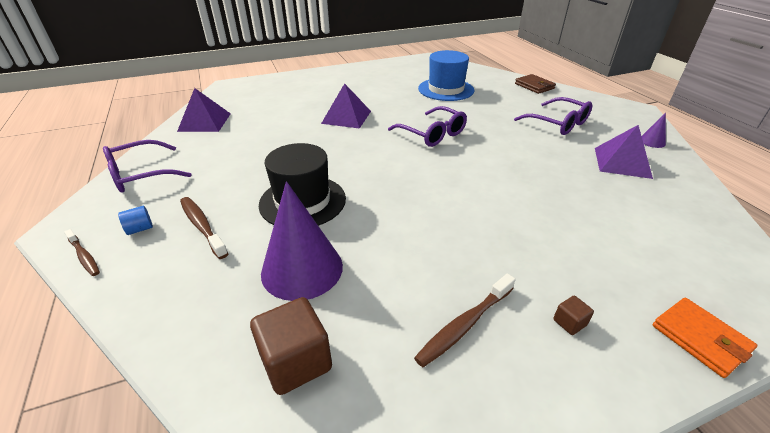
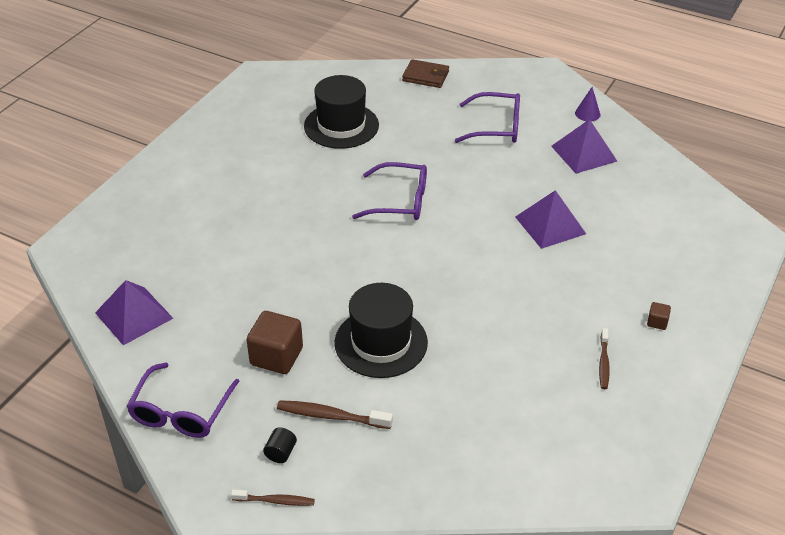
camera: 40 degrees left, 5 degrees up
(140, 229) = (281, 453): blue cylinder -> black cylinder
(296, 361) = (535, 450): brown cube -> brown cube (276, 356)
(302, 269) = (459, 395): purple cone -> none
(346, 117) = (286, 223): purple pyramid -> purple pyramid (550, 225)
(446, 89) = (341, 126): blue hat -> black hat
(464, 325) = (603, 363): brown toothbrush -> brown toothbrush, size x0.66
(700, 338) = (726, 288): orange wallet -> none

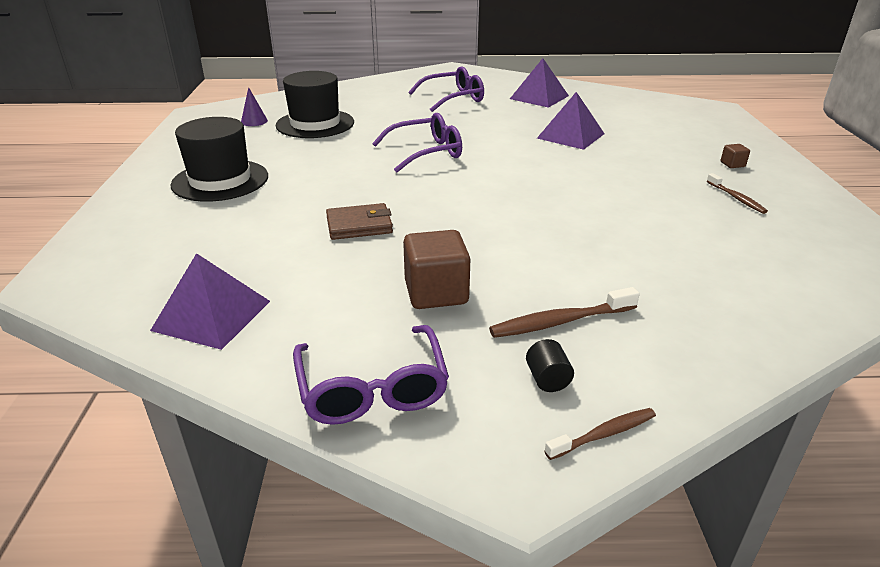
camera: 30 degrees left, 10 degrees down
(381, 342) = (532, 246): black hat -> black hat (220, 180)
(425, 76) = (360, 86): brown wallet -> brown wallet (359, 225)
(587, 114) = (513, 80): purple cone -> purple cone (254, 121)

